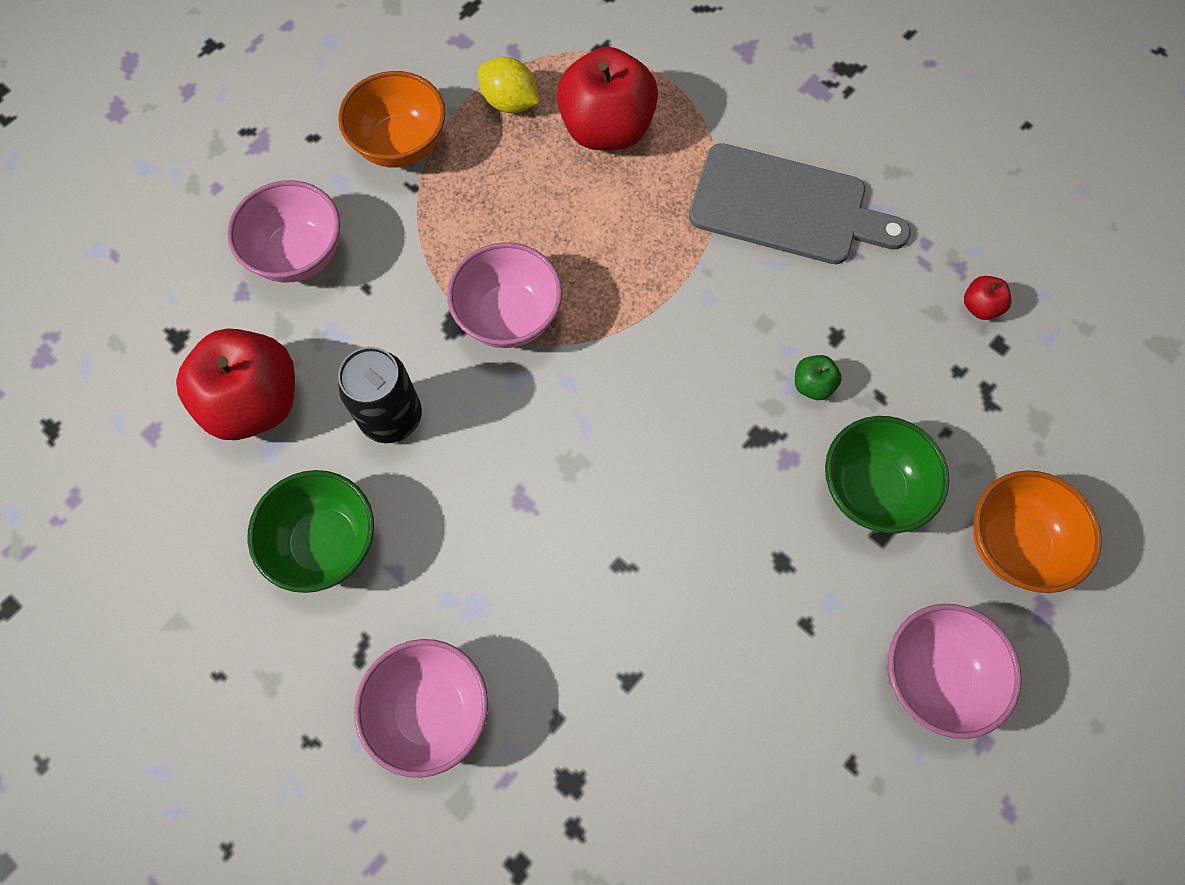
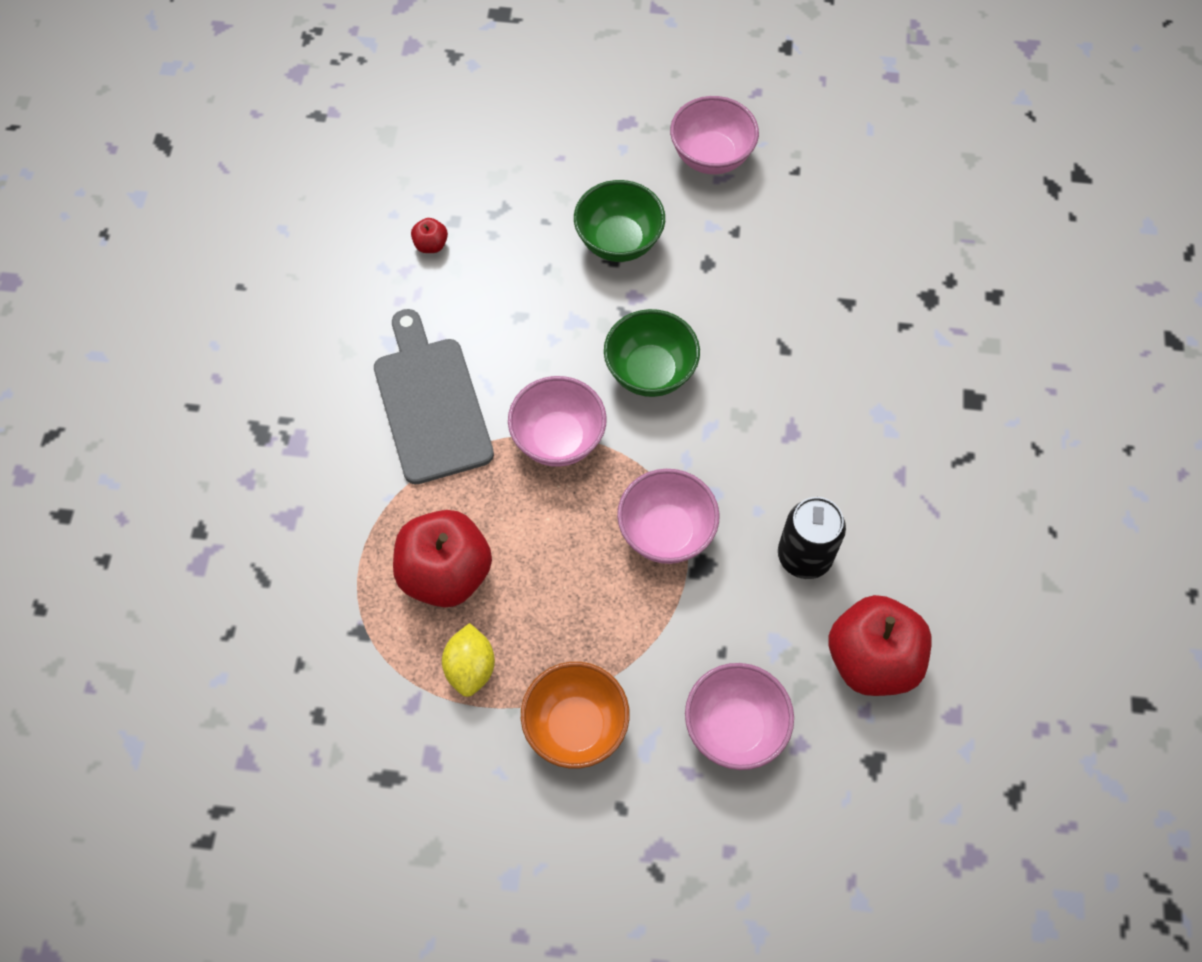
camera: 125 degrees left, 5 degrees down
(325, 543) = (922, 531): green bowl -> green bowl (650, 372)
(430, 711) = (960, 395): pink bowl -> pink bowl (558, 439)
(812, 385) = (569, 310): green apple -> none
(1013, 544) = (595, 154): orange bowl -> none

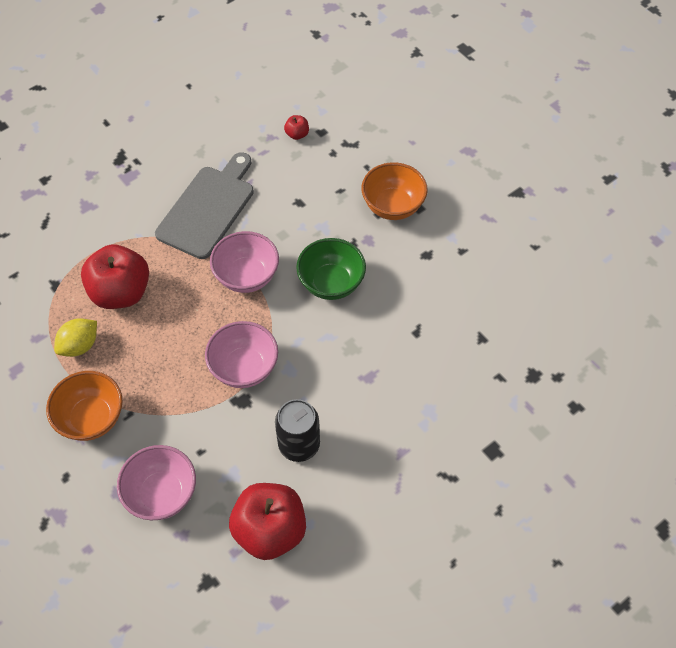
camera: 45 degrees right, 5 degrees down
(619, 241) = (392, 206): green bowl -> orange bowl
(711, 156) = (495, 202): pink bowl -> none

